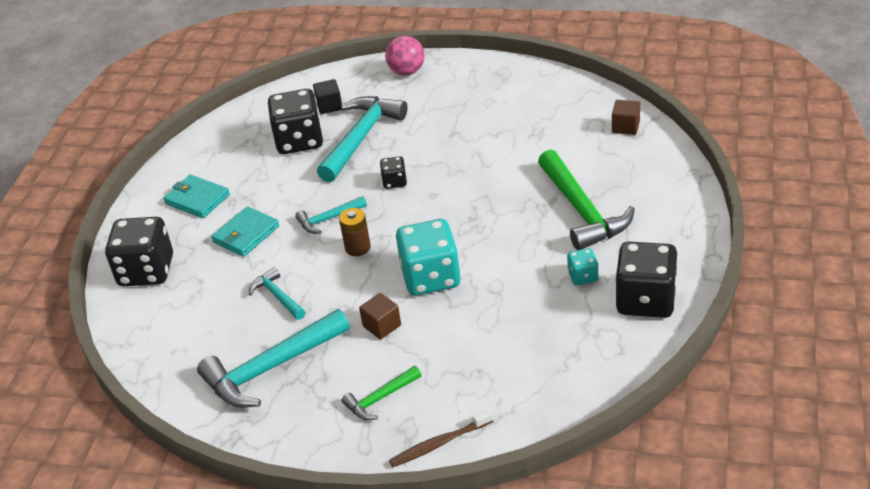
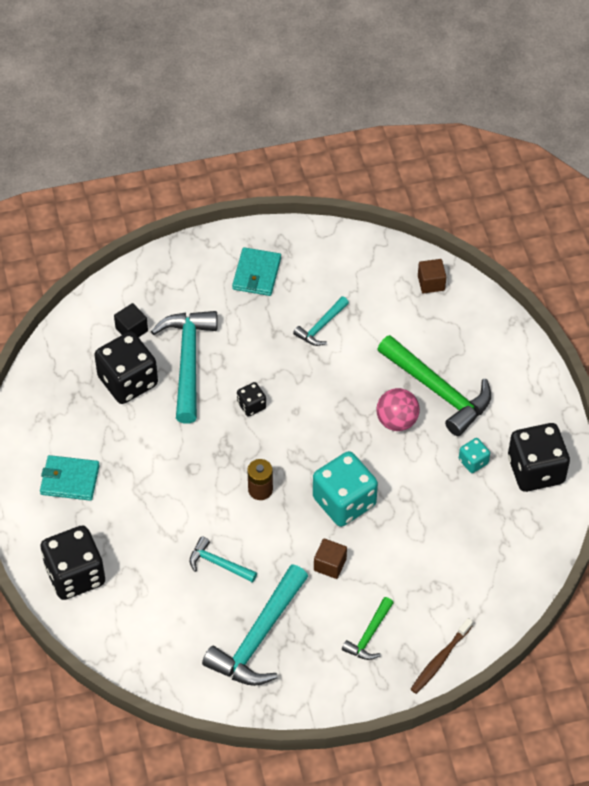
camera: 30 degrees left, 15 degrees up
(246, 234) = (145, 506): turquoise wallet -> turquoise wallet (256, 274)
(328, 219) = (214, 466): turquoise hammer -> turquoise hammer (321, 326)
(407, 71) = (185, 265): pink ball -> pink ball (397, 421)

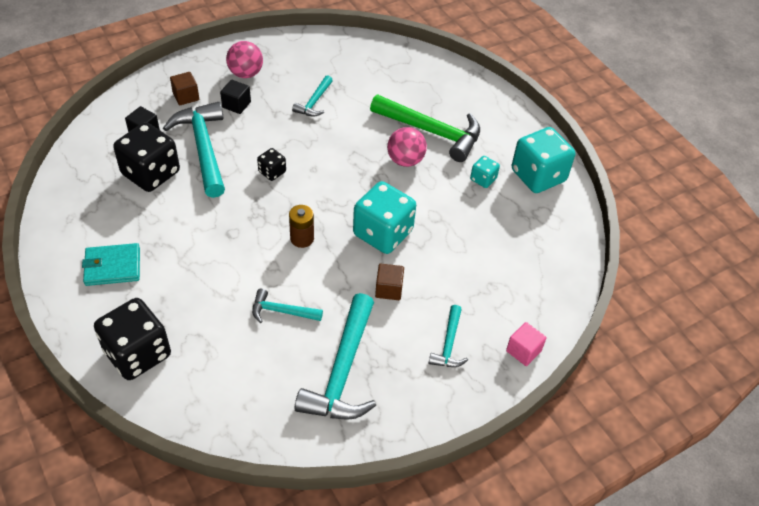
camera: 20 degrees left, 5 degrees down
(236, 313) = (236, 105): none -> black cube
(256, 274) = (246, 73): turquoise wallet -> pink ball
(369, 635) = (449, 344): green hammer -> turquoise hammer
(431, 283) = (395, 57): brown cube -> brown cube (186, 96)
(440, 659) = (523, 351): brown toothbrush -> pink cube
(535, 470) = (538, 176): black dice -> turquoise dice

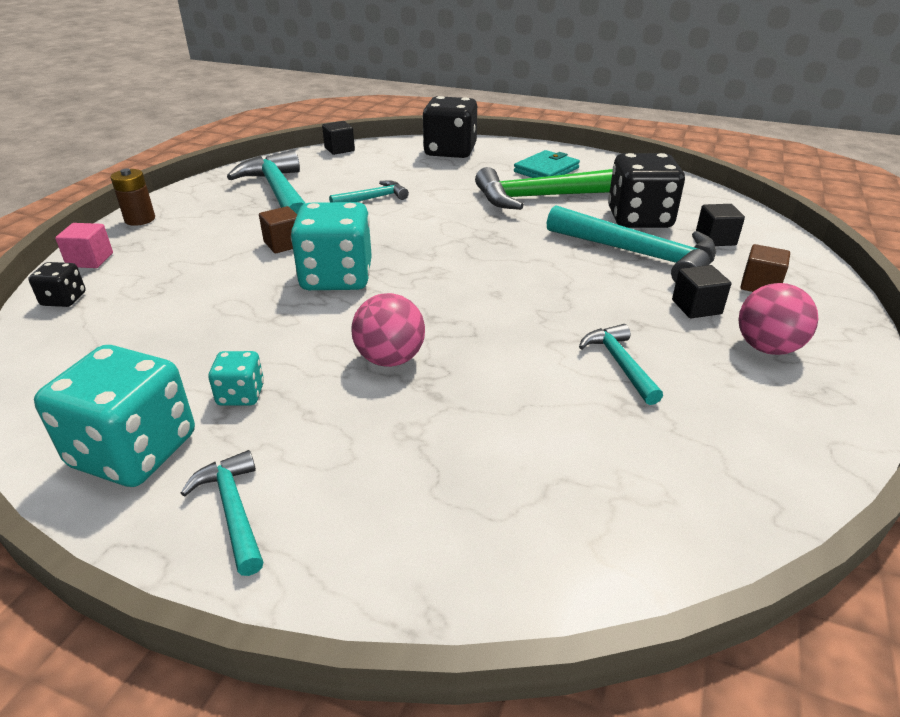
camera: 145 degrees right, 15 degrees down
(223, 432) = (339, 149): none -> black cube
(272, 172) = (535, 269): black dice -> black dice (64, 299)
(302, 238) = (420, 239): brown battery -> brown battery (140, 219)
(431, 131) = (392, 422): green hammer -> green hammer (541, 197)
(449, 344) = (184, 236): turquoise hammer -> turquoise hammer (233, 510)

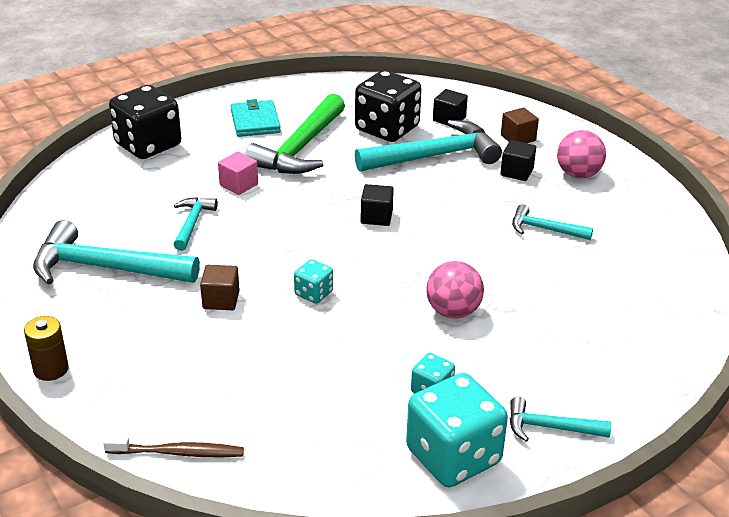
camera: 55 degrees left, 0 degrees up
(64, 299) = (177, 453): black dice -> brown toothbrush
(90, 260) = (110, 421): pink cube -> pink cube (239, 185)
(336, 277) = (313, 293): turquoise dice -> turquoise dice, size x0.48
(339, 149) = (48, 198): black cube -> black cube (376, 217)

